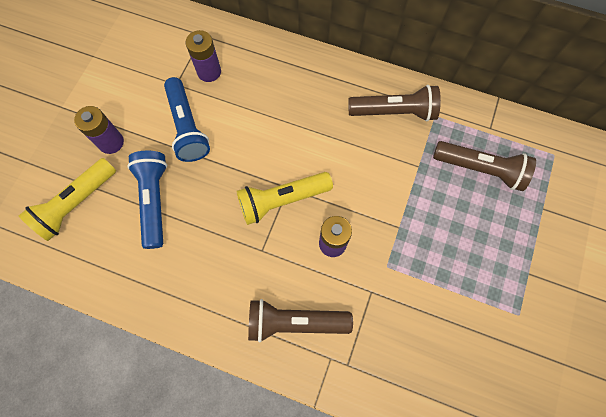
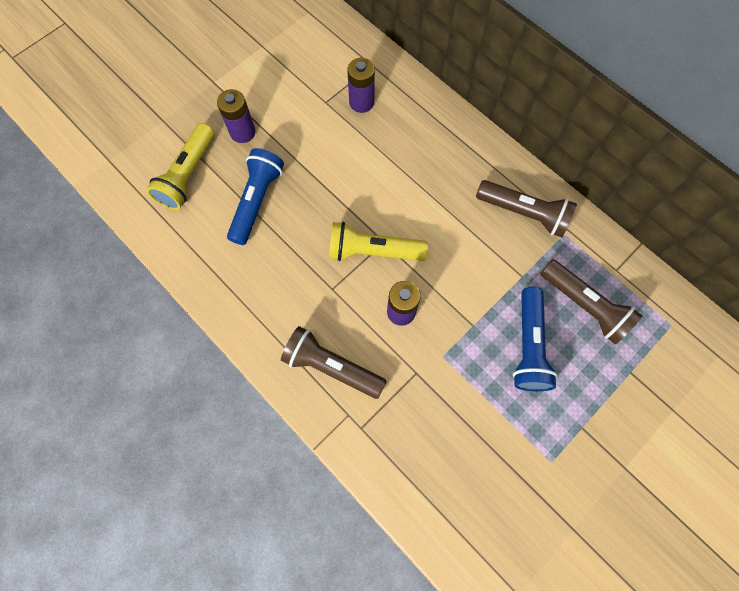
camera: 25 degrees right, 0 degrees up
(76, 204) = (188, 175): yellow flashlight -> yellow flashlight turned 45 degrees counterclockwise
(187, 127) = (317, 146): blue flashlight -> blue flashlight (528, 346)

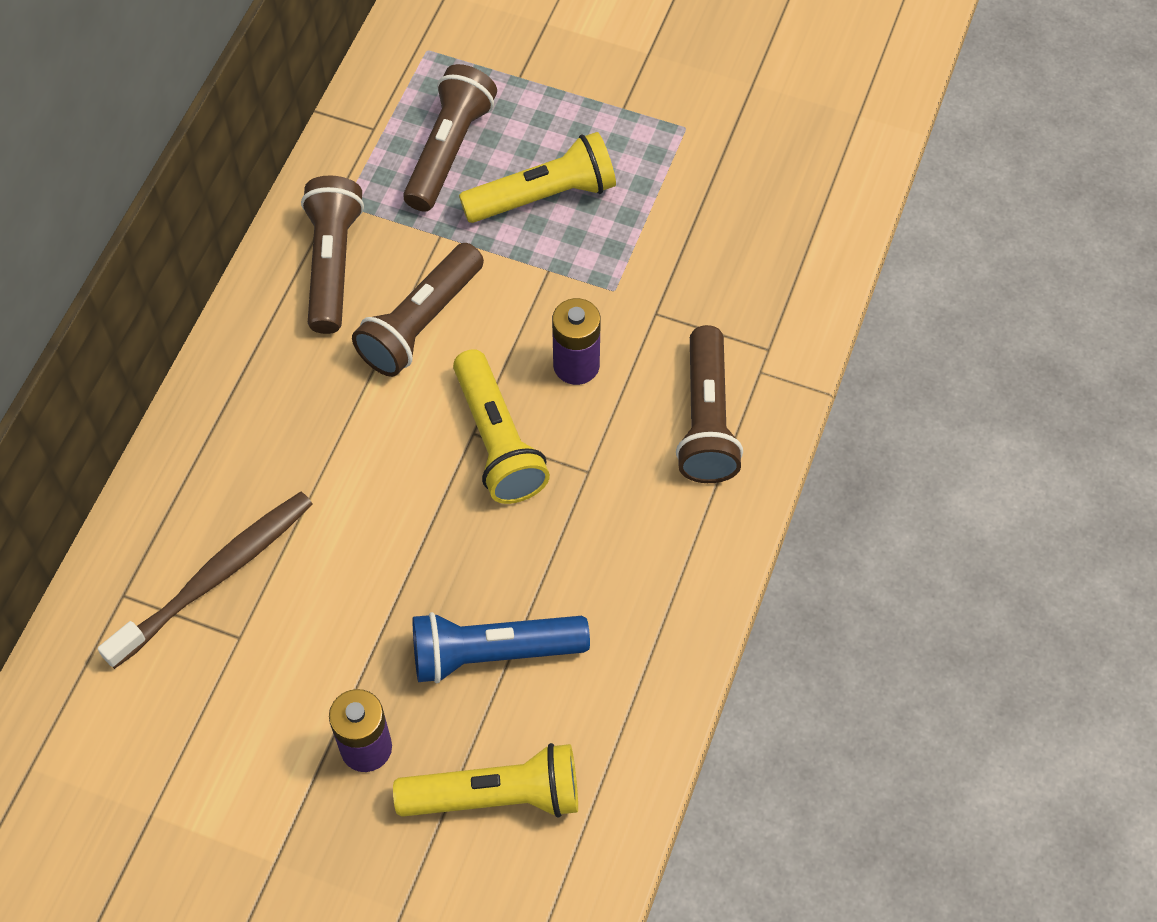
camera: 115 degrees left, 10 degrees down
(361, 102) = (216, 576): purple battery -> brown toothbrush
(465, 243) = (421, 323): none -> brown flashlight
(528, 346) = (544, 196): blue flashlight -> yellow flashlight

